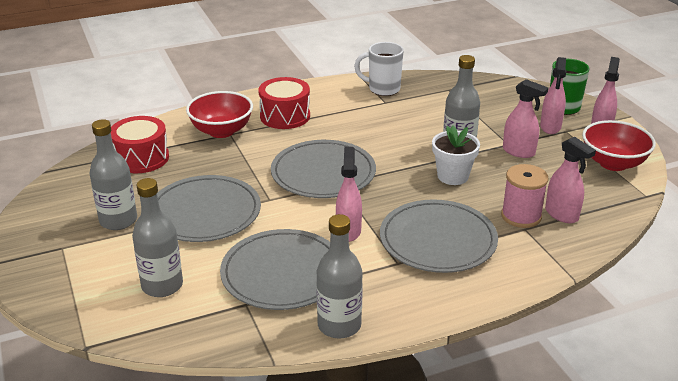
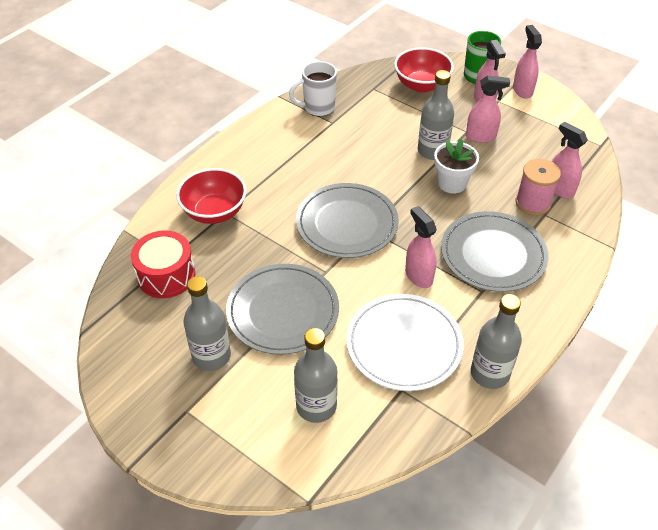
camera: 30 degrees left, 15 degrees up
(282, 273) = (404, 344): grey plate -> white plate
(285, 116) = (258, 172): red drum -> none
(562, 215) = (559, 189): pink spray bottle -> pink spray bottle turned 150 degrees counterclockwise
(613, 163) = (556, 121): red bowl -> red bowl (421, 85)

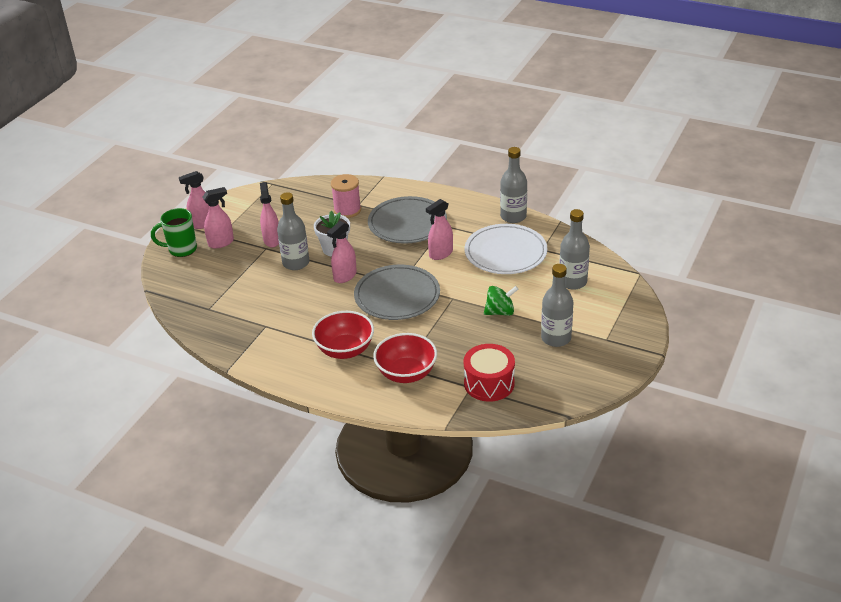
camera: 100 degrees left, 10 degrees down
(283, 311) = (500, 312): grey plate -> green spinning top
(318, 108) = (244, 339): white mug -> none
(421, 85) = (200, 280): red bowl -> red bowl (345, 350)
(559, 189) = (328, 199): pink spray bottle -> pink spray bottle (345, 276)

